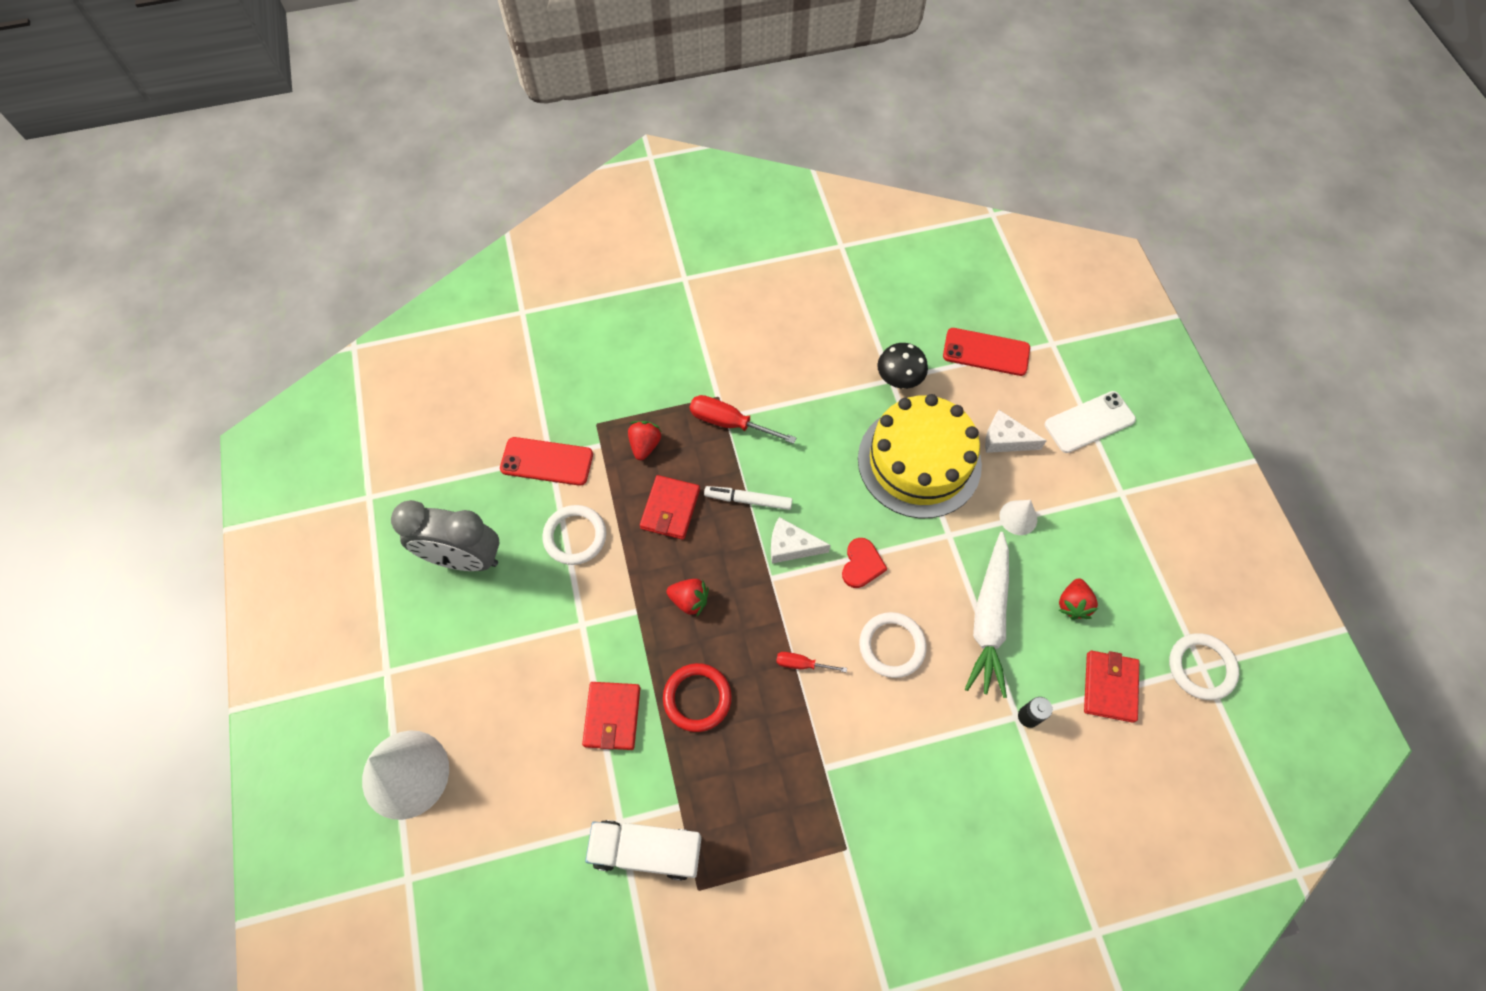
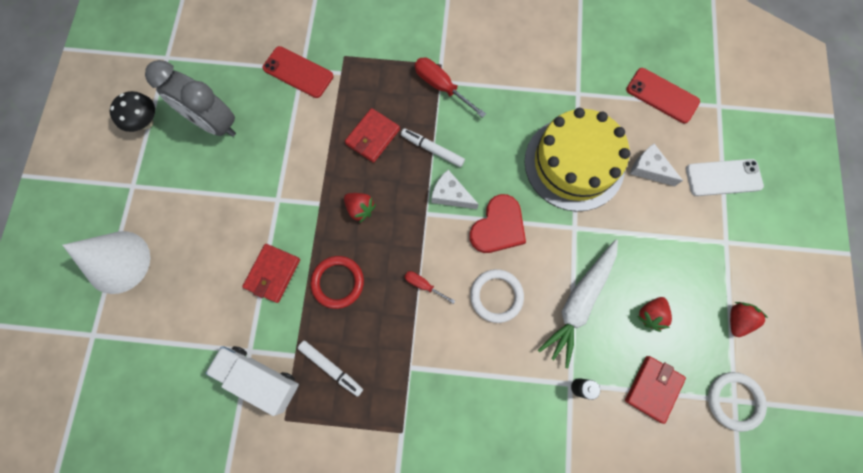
camera: 20 degrees right, 10 degrees up
(575, 536) = (297, 134): white ring -> none
(645, 445) = (373, 83): red strawberry -> red strawberry (737, 320)
(730, 804) = (331, 368): none -> white marker
(862, 564) = (498, 227): red heart -> red heart, size x1.54
(898, 380) = (584, 95): black mushroom -> black mushroom (146, 122)
(1018, 517) = (634, 233): white cone -> none

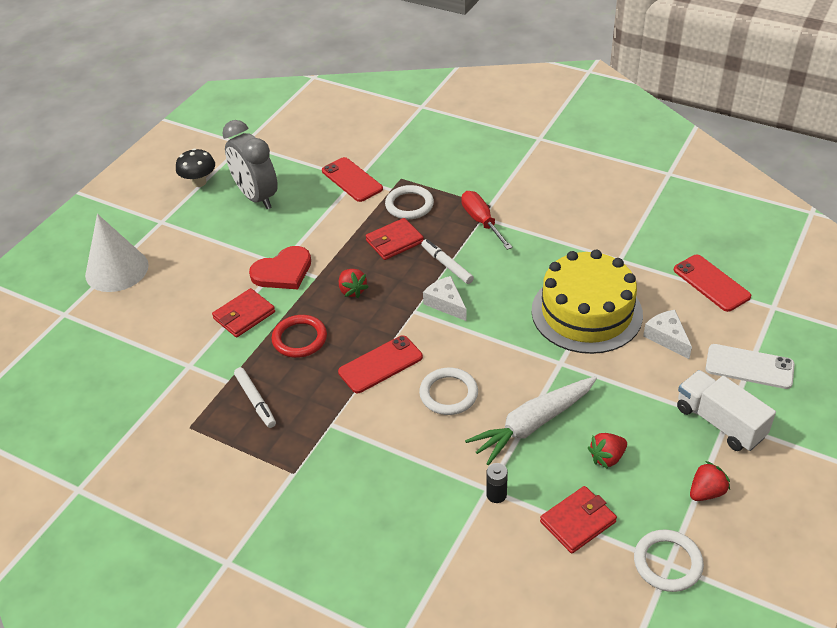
camera: 25 degrees right, 30 degrees down
(259, 378) = (186, 388): white truck -> white truck (719, 422)
(367, 87) = (409, 205): none -> white ring
(424, 285) = (380, 364): red screwdriver -> red phone
(498, 227) = (480, 340): red heart -> red heart (283, 271)

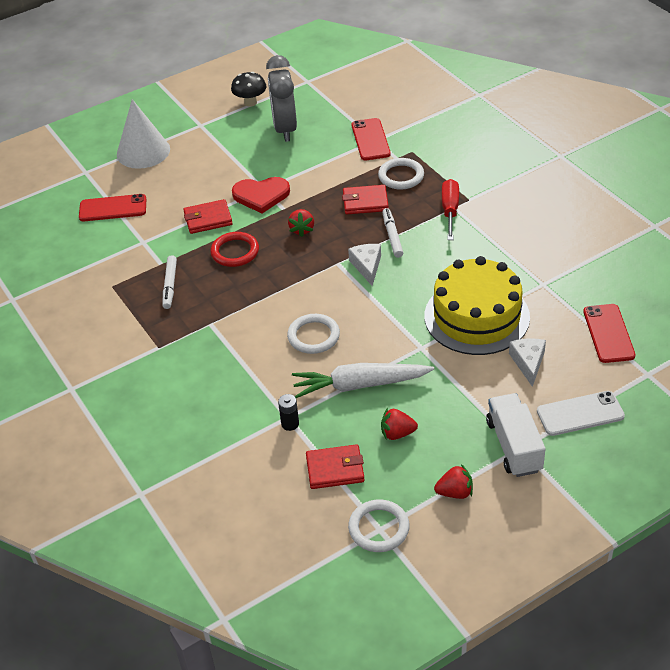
camera: 30 degrees right, 0 degrees up
(380, 364) = (279, 294): red phone -> red phone (113, 208)
(749, 367) = (580, 413): white phone -> white phone turned 60 degrees counterclockwise

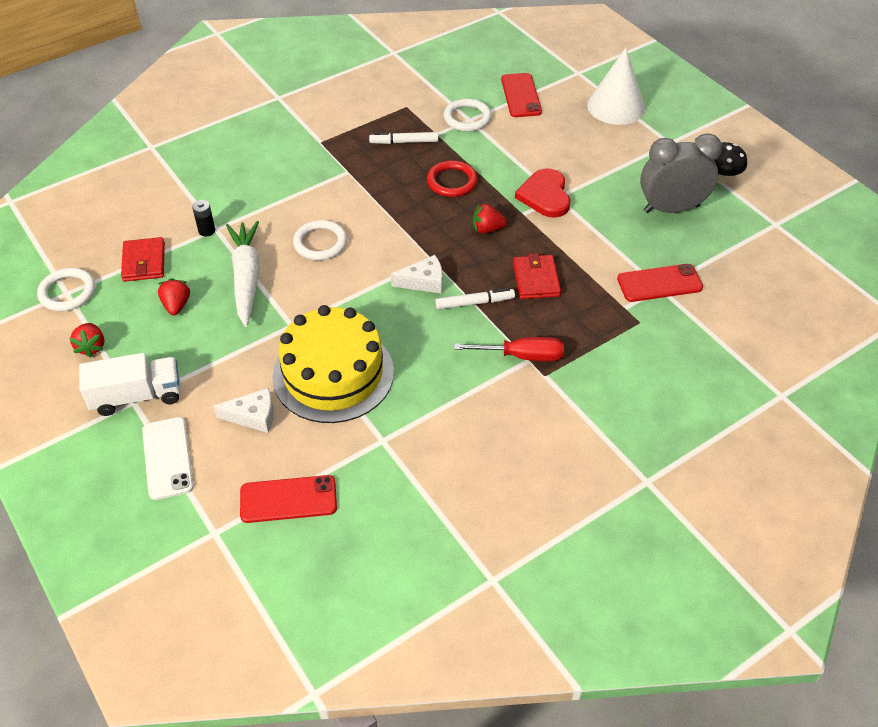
camera: 85 degrees right, 5 degrees up
(208, 219) = (504, 159): red wallet -> none
(401, 176) = (587, 311): white ring -> white ring (467, 118)

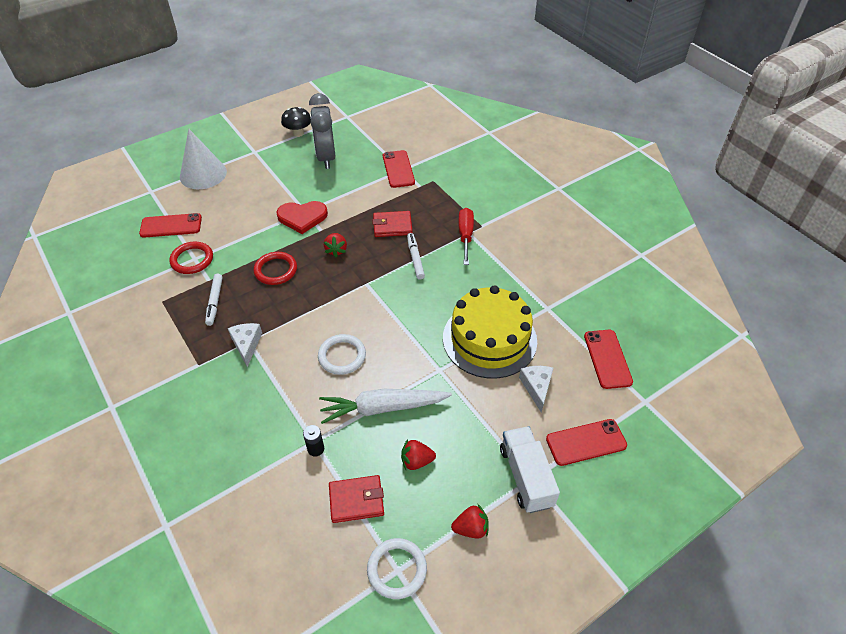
camera: 90 degrees left, 0 degrees up
(168, 458) = (586, 442): white phone -> red phone
(424, 282) = (392, 287): white cheese -> white cheese (246, 344)
(467, 118) = (192, 260): white ring -> red ring

